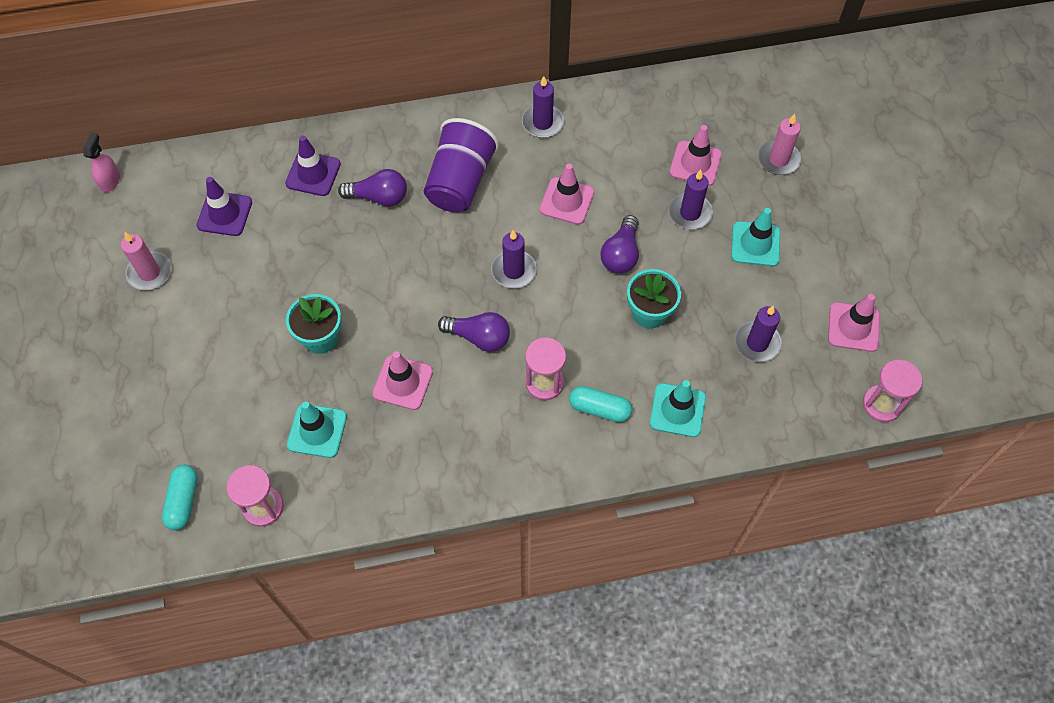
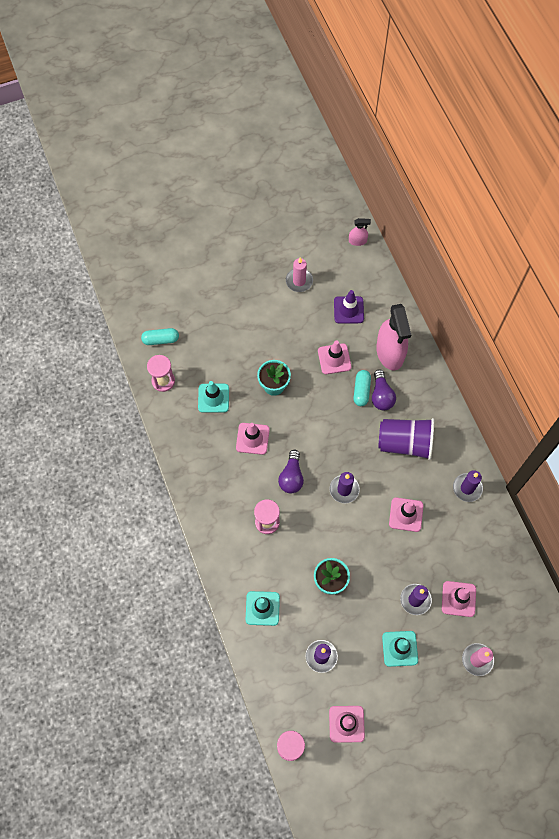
camera: 80 degrees right, 5 degrees up
(301, 247) = (334, 359): none -> pink traffic cone
(313, 174) = (390, 352): purple traffic cone -> pink spray bottle
(599, 409) = (255, 559): turquoise capsule -> turquoise capsule (361, 391)
(621, 254) = (371, 556): purple light bulb -> none

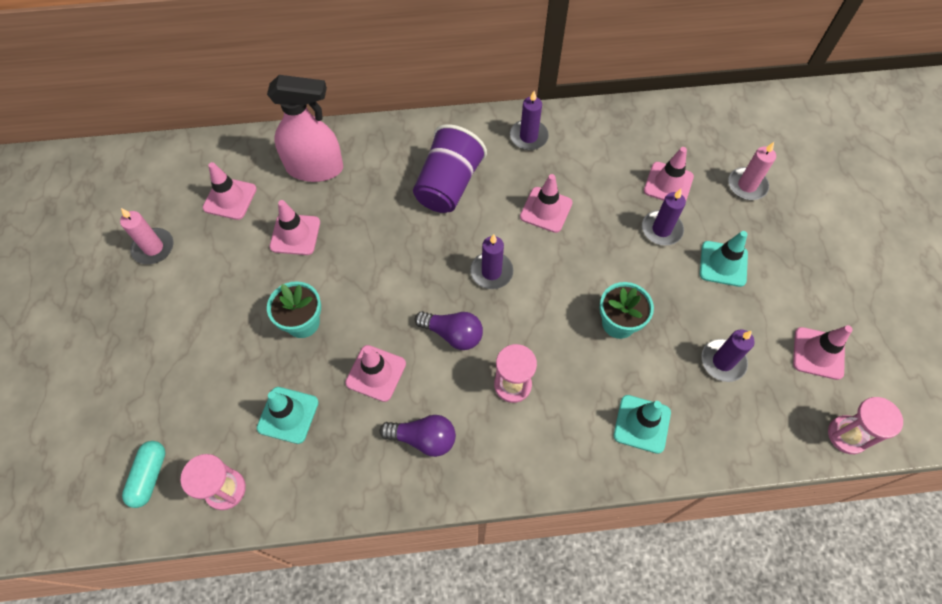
camera: 75 degrees left, 5 degrees down
(348, 310) = (230, 198): purple traffic cone -> pink traffic cone
(357, 241) = (132, 161): pink spray bottle -> none
(361, 391) = (356, 214): turquoise capsule -> none
(381, 395) = (372, 193): purple light bulb -> purple light bulb (423, 438)

